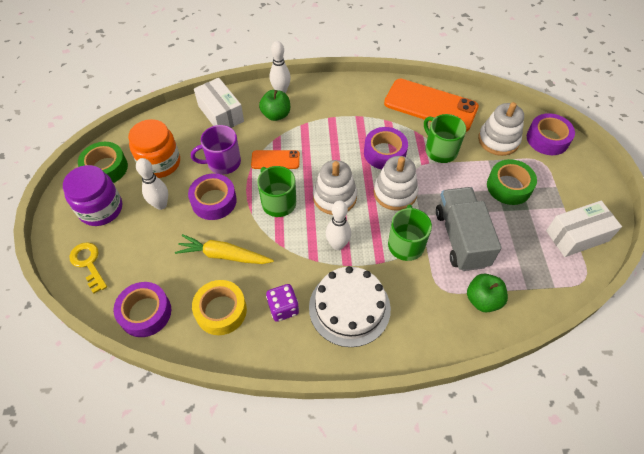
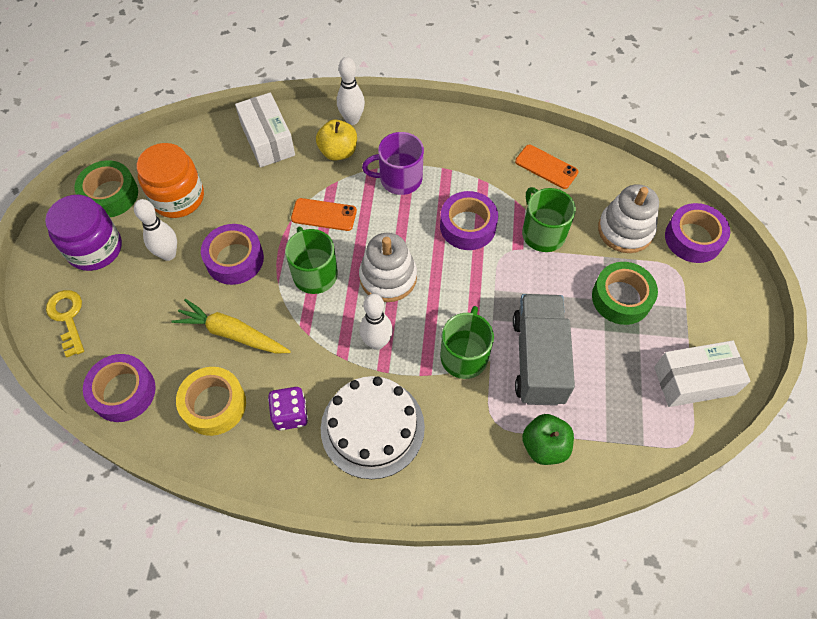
camera: 10 degrees right, 5 degrees up
(223, 162) = (256, 208): purple mug -> purple mug (399, 179)
(276, 115) = (338, 152): green apple -> yellow apple
(395, 193) = (467, 283): white stacking toy -> none
(430, 105) = (546, 167): orange phone -> orange phone, size x0.50

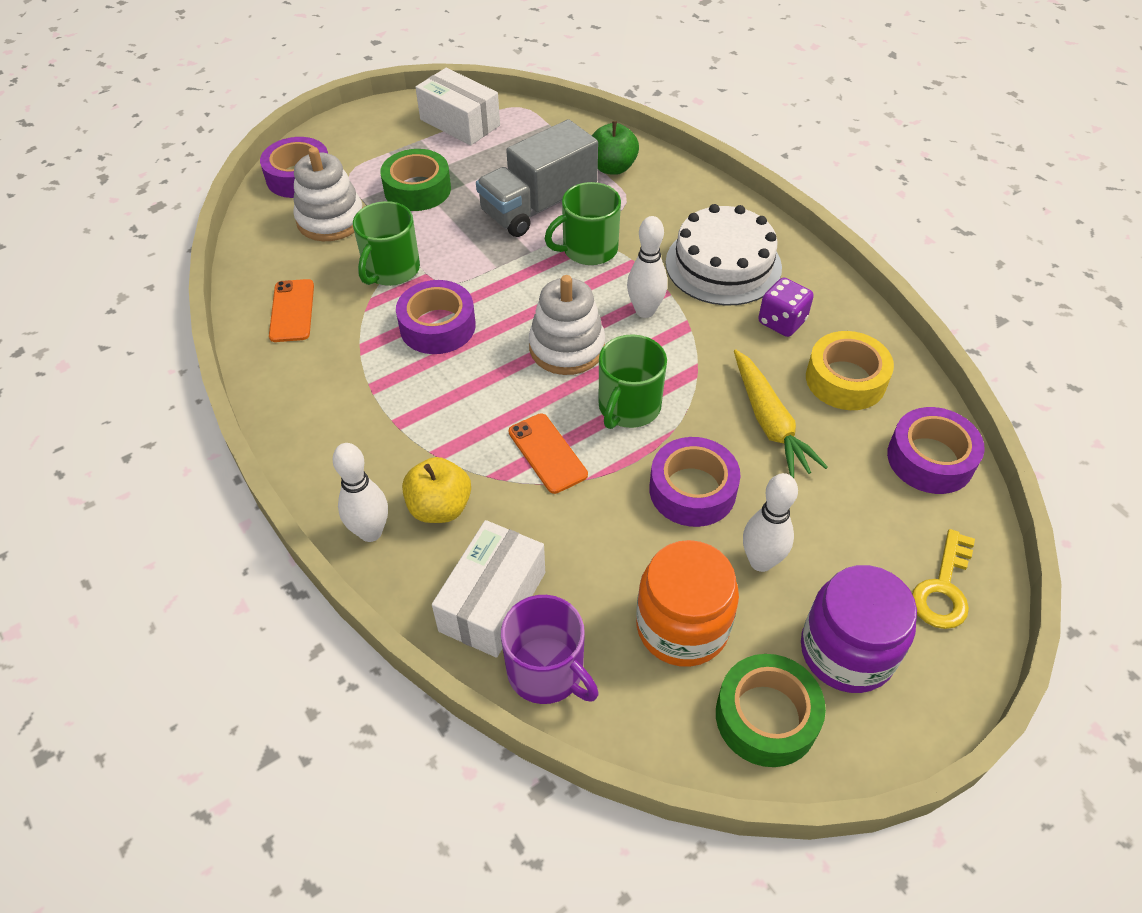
camera: 130 degrees left, 10 degrees down
(399, 179) = (427, 420): purple mug -> purple mug (547, 671)

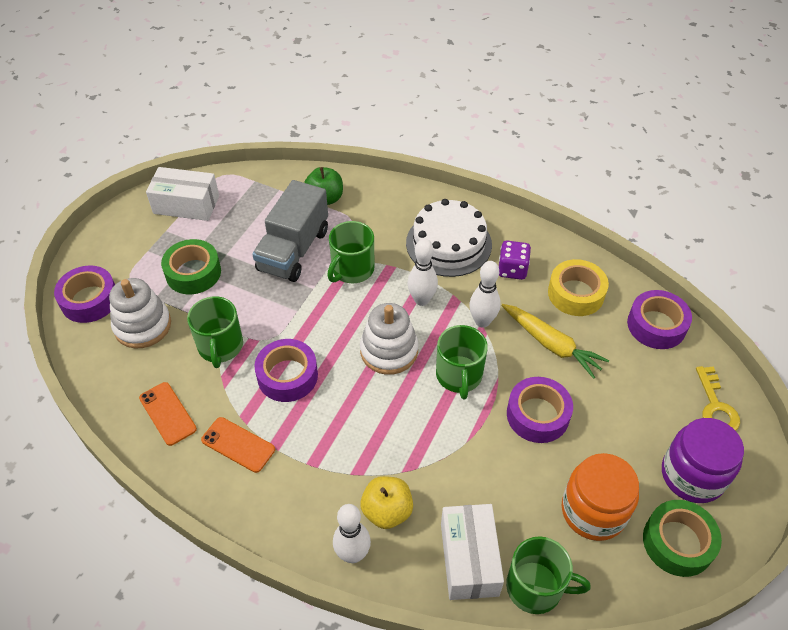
camera: 30 degrees left, 0 degrees up
(547, 453) = (430, 435): orange phone -> orange phone (238, 445)
(547, 671) = (536, 587): purple mug -> green mug
(761, 561) = (609, 442): white bowling pin -> white bowling pin (482, 321)

